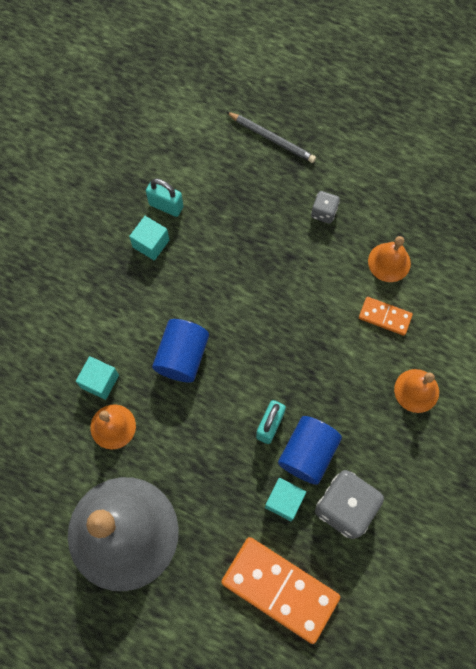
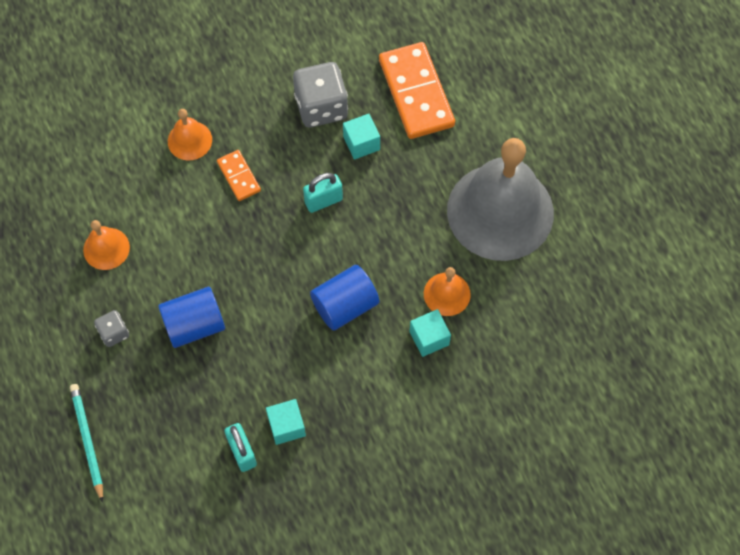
camera: 140 degrees left, 5 degrees down
(271, 138) = (88, 441): grey pencil -> turquoise pencil
(308, 453) = (313, 160): blue cylinder -> blue cylinder (194, 325)
(384, 317) = (156, 210): orange domino -> orange domino (239, 176)

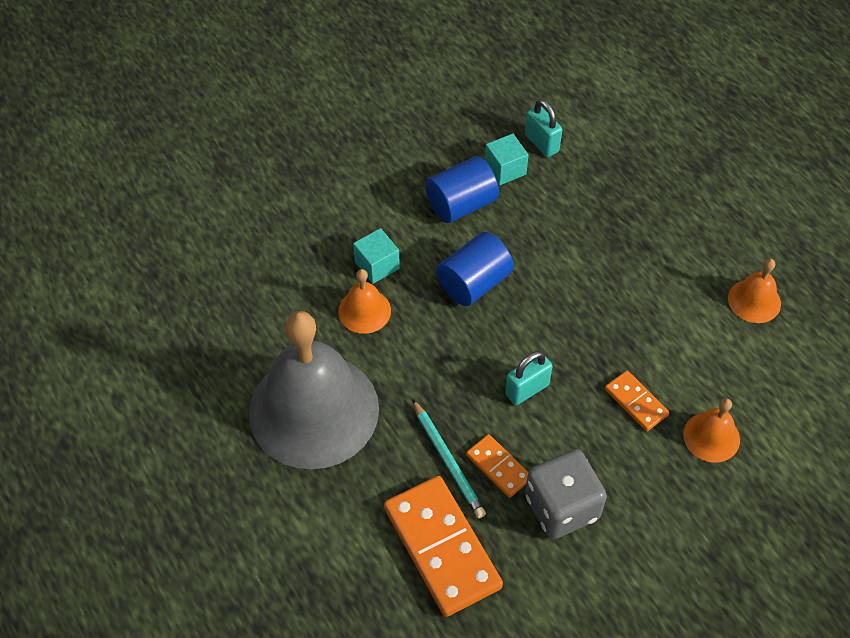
camera: 170 degrees right, 10 degrees down
(88, 441) = (691, 132): turquoise pencil -> turquoise pencil (447, 461)
(114, 333) = (708, 222): grey dice -> none
(194, 325) = (628, 241): blue cylinder -> blue cylinder (461, 204)
(361, 143) = (498, 467): turquoise cube -> orange domino

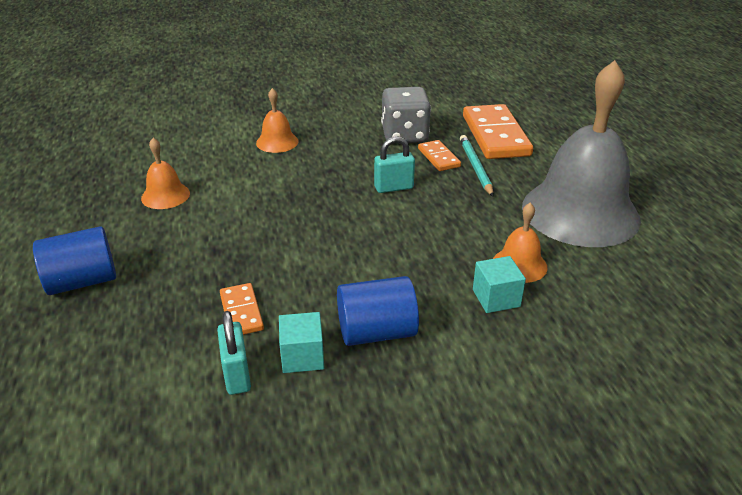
camera: 160 degrees left, 20 degrees down
(474, 283) = (400, 261): blue cylinder -> blue cylinder (82, 281)
(636, 402) = (315, 165): orange domino -> orange domino (241, 312)

